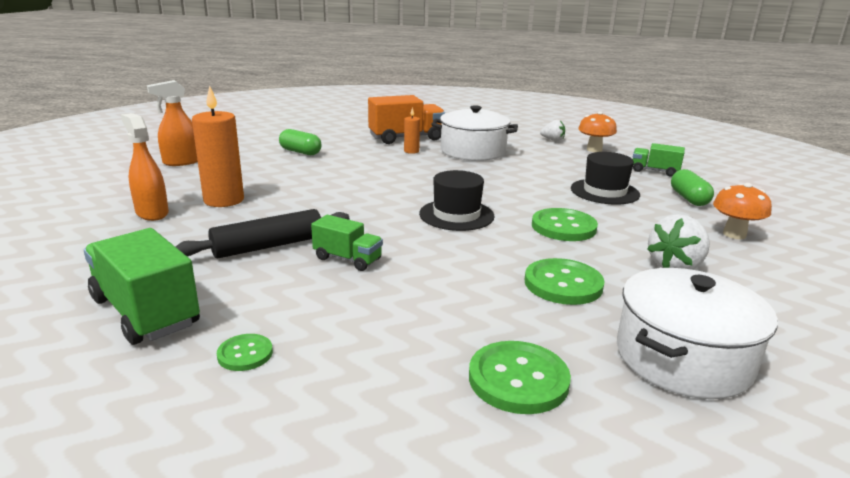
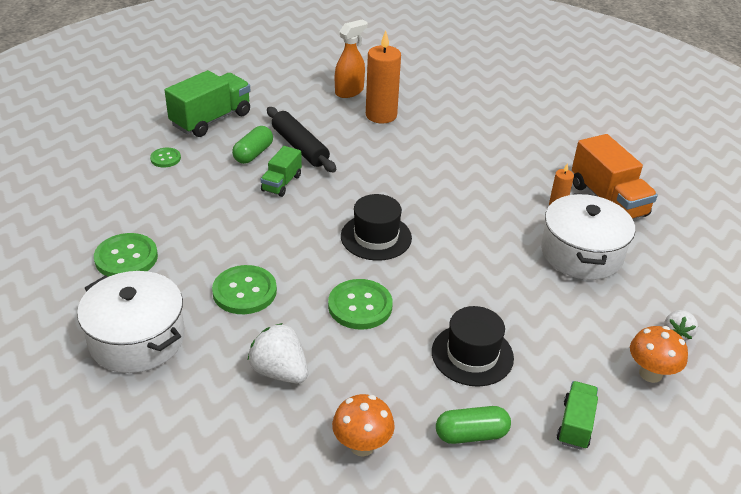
camera: 85 degrees right, 15 degrees up
(181, 162) = (462, 81): orange spray bottle -> none
(300, 152) = (519, 135): green capsule -> green capsule (253, 154)

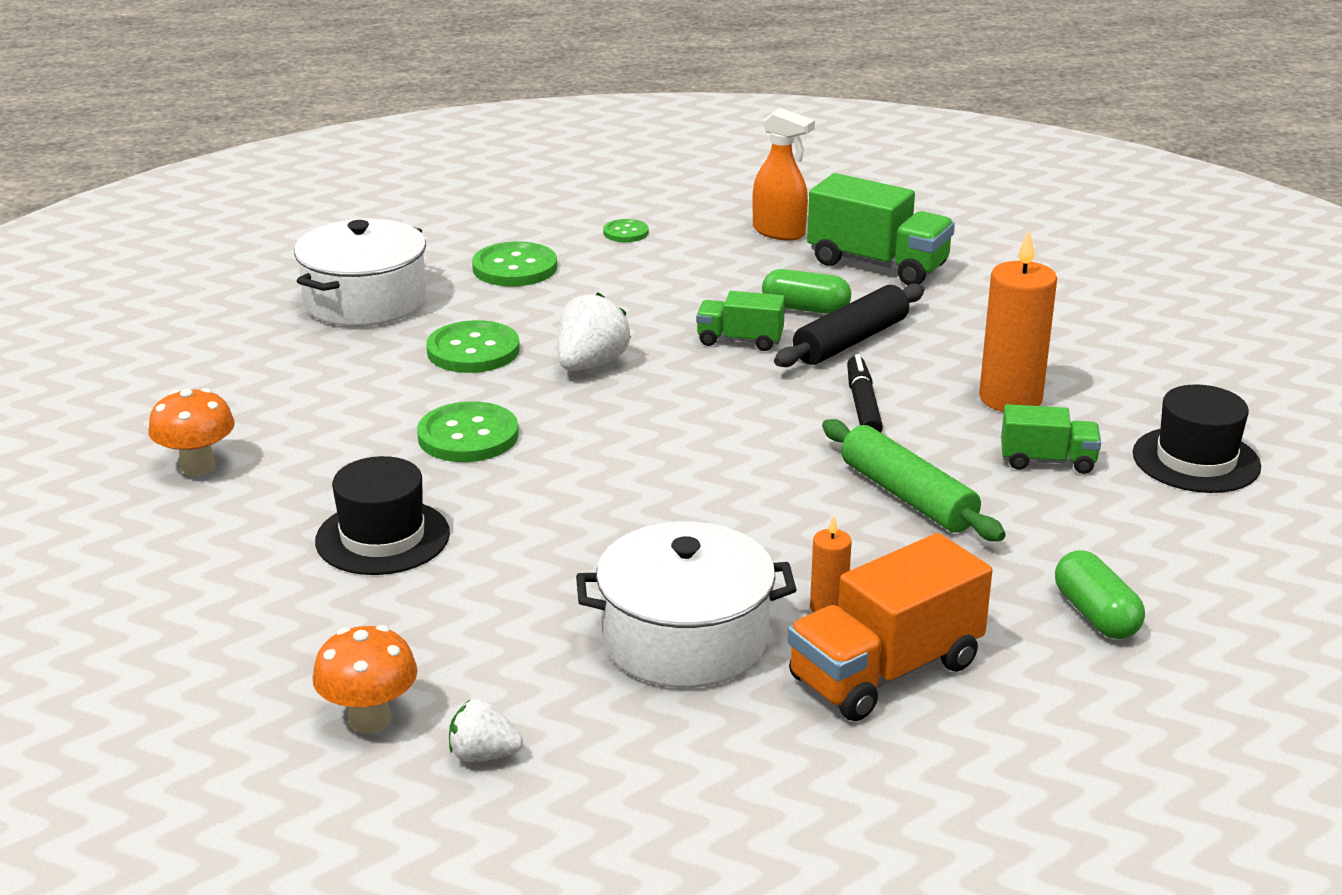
camera: 80 degrees right, 10 degrees down
(165, 158) = (750, 252): green button -> green button (625, 233)
(279, 371) = (323, 395): white strawberry -> white strawberry (590, 364)
(349, 91) = (1068, 361): orange spray bottle -> orange spray bottle (779, 232)
(372, 158) = (862, 405): none -> black marker
(376, 237) = (639, 431): black hat -> black hat (1196, 460)
(465, 164) = (907, 496): none -> green rolling pin
(471, 434) = (220, 547): green capsule -> green capsule (1096, 615)
(575, 425) = (244, 639): green truck -> green truck (1047, 461)

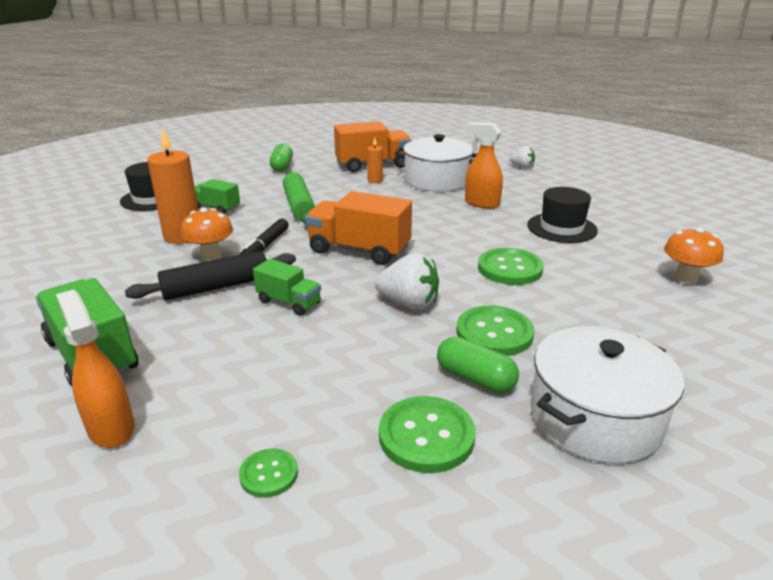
camera: 160 degrees left, 0 degrees up
(369, 719) = (562, 178): orange mushroom -> orange mushroom (211, 256)
(553, 576) = (481, 203): none -> orange spray bottle
(590, 364) = (409, 303): white strawberry -> white strawberry turned 120 degrees counterclockwise
(714, 425) = (359, 250): none -> orange truck
(805, 309) = (211, 321): green capsule -> green capsule (475, 378)

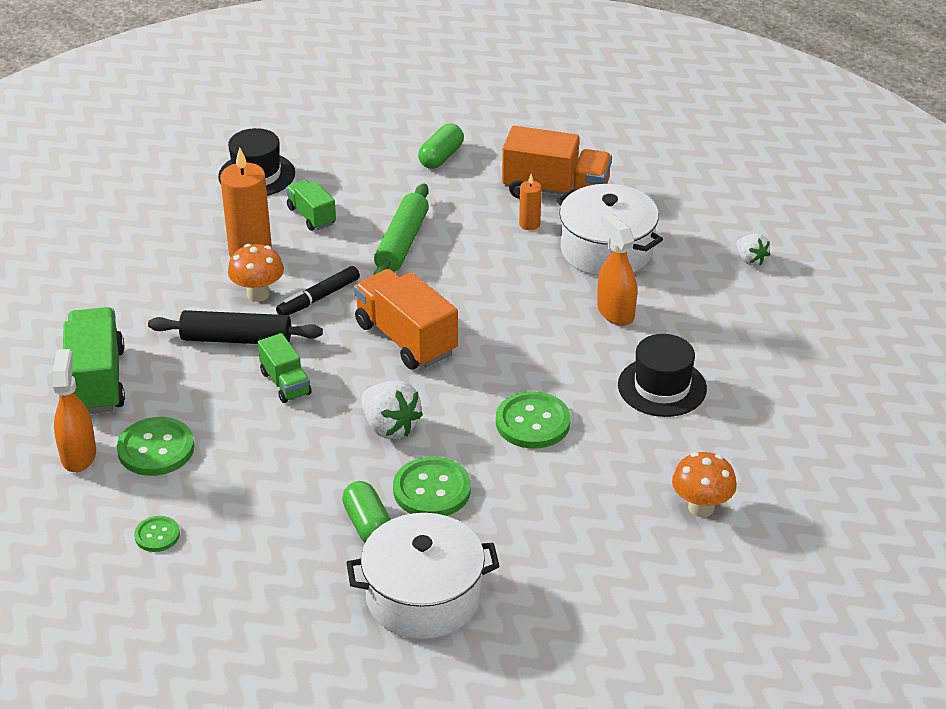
camera: 30 degrees right, 10 degrees up
(426, 436) = (284, 555): green button -> green button (156, 449)

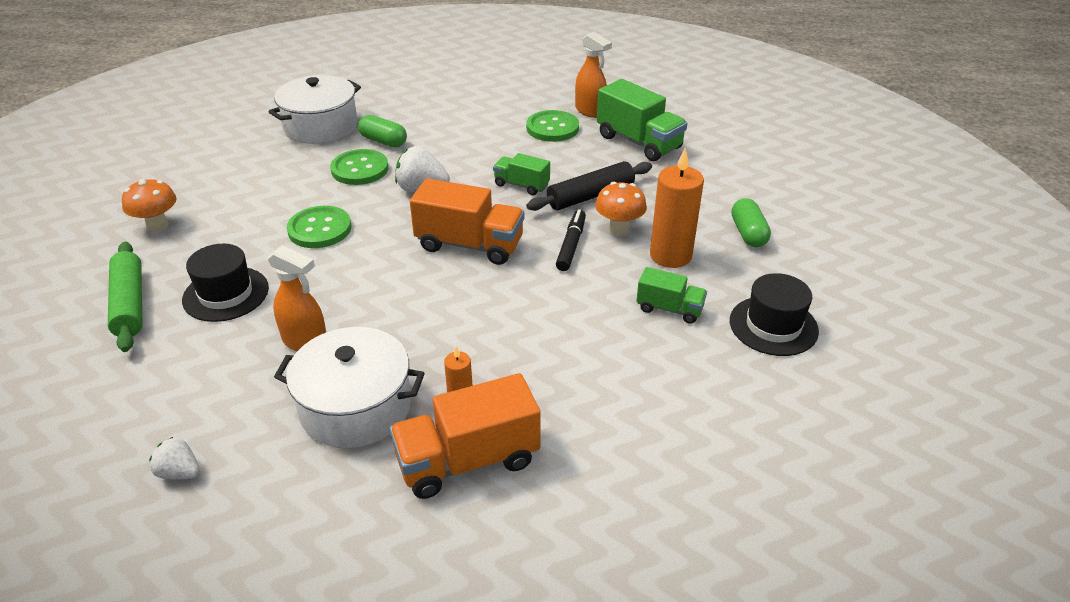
camera: 145 degrees right, 0 degrees up
(157, 535) = (497, 99): green button -> none
(402, 243) = (561, 320): green rolling pin -> green rolling pin (129, 304)
(441, 157) = (636, 442): green capsule -> green capsule (748, 233)

